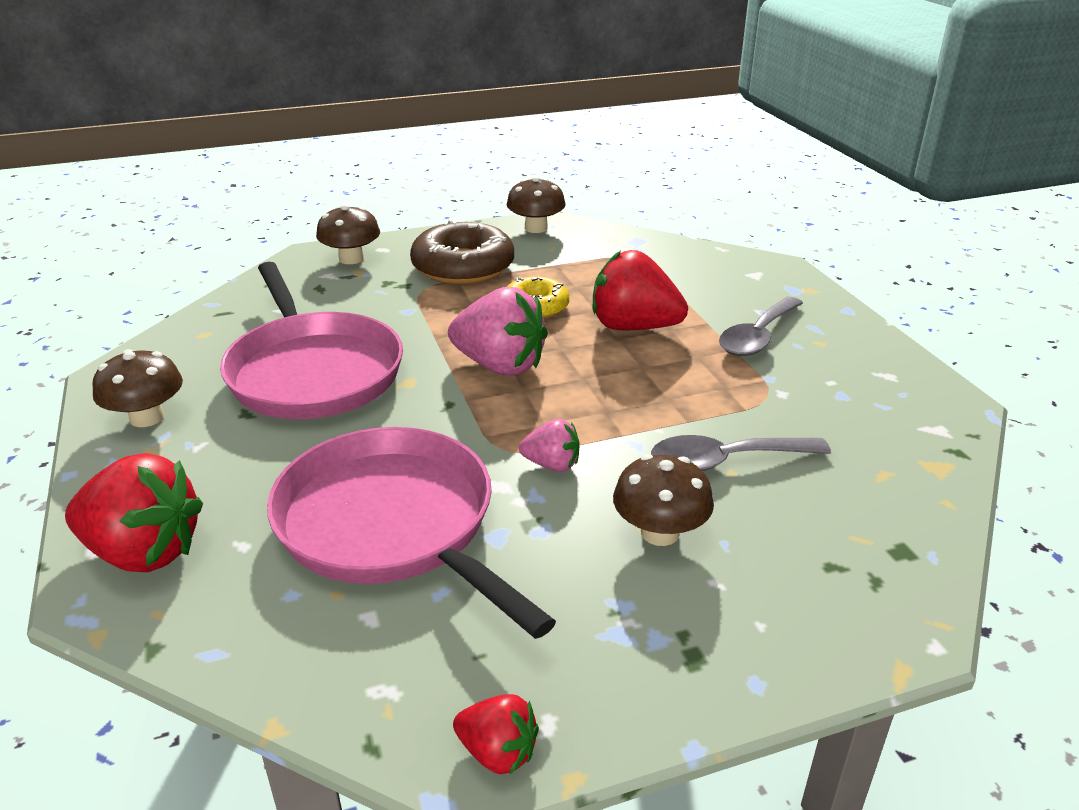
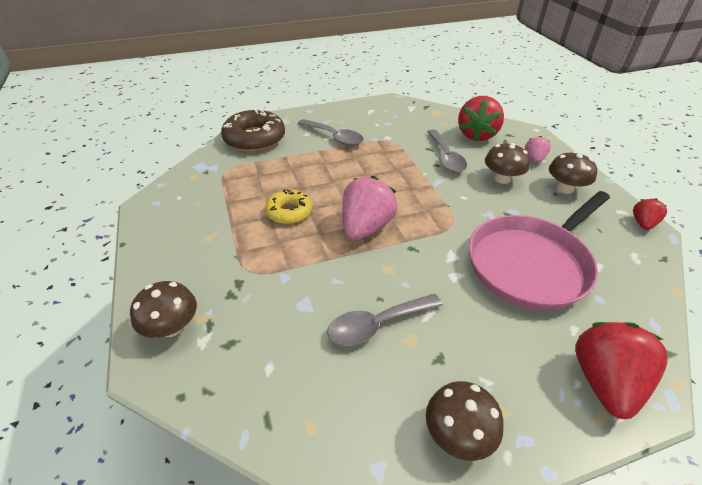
camera: 90 degrees left, 10 degrees up
(313, 371) = (377, 324): pink pan -> grey spoon
(463, 267) = (214, 249): brown donut -> brown donut (254, 138)
(536, 228) = (156, 211): brown mushroom -> brown mushroom (565, 188)
(552, 465) = (462, 207): pink strawberry -> pink strawberry (534, 159)
(633, 327) = (321, 174): red strawberry -> red strawberry (477, 135)

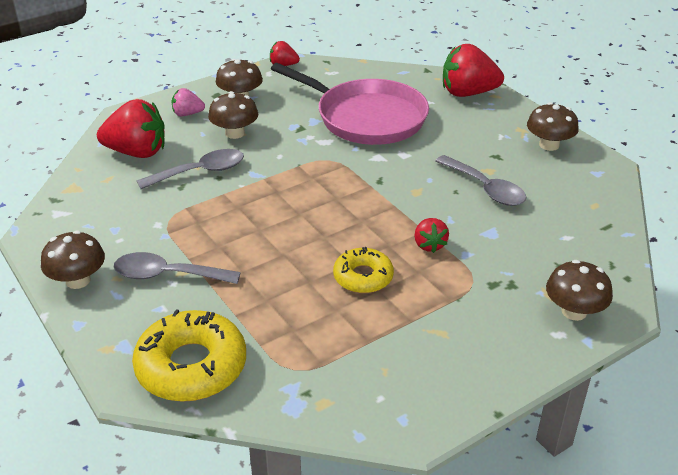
camera: 105 degrees left, 5 degrees down
(254, 138) = (191, 366): brown donut -> yellow donut
(307, 257) = (429, 245): none -> red strawberry
(334, 137) = (168, 275): grey spoon -> grey spoon turned 105 degrees counterclockwise
(345, 111) = (78, 280): none -> brown mushroom
(366, 227) = (362, 213): pink strawberry -> none

